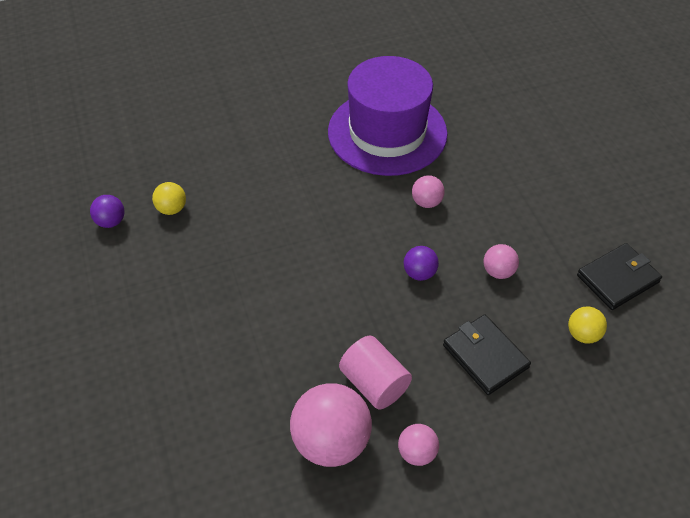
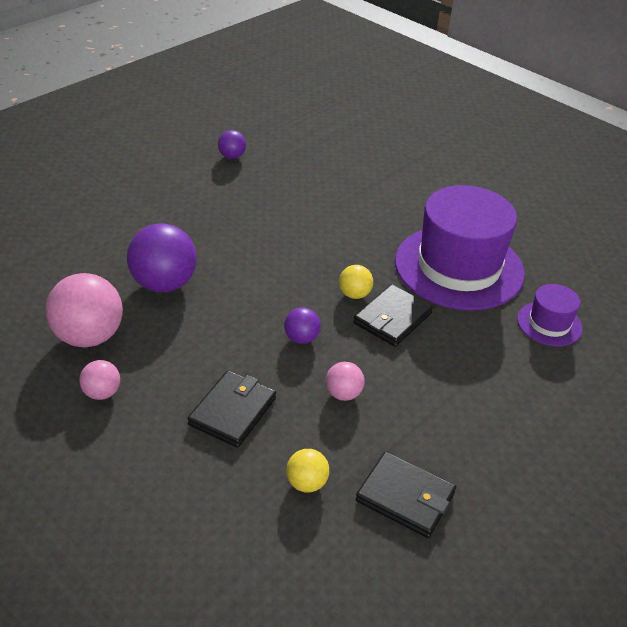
camera: 60 degrees right, 10 degrees down
(172, 209) = (266, 179): yellow ball -> yellow ball (354, 294)
(286, 351) = (164, 284): none -> purple ball
(374, 383) = (160, 345): pink cylinder -> none
(426, 202) = (392, 318): pink ball -> black wallet
(480, 113) = (549, 323): none -> purple hat

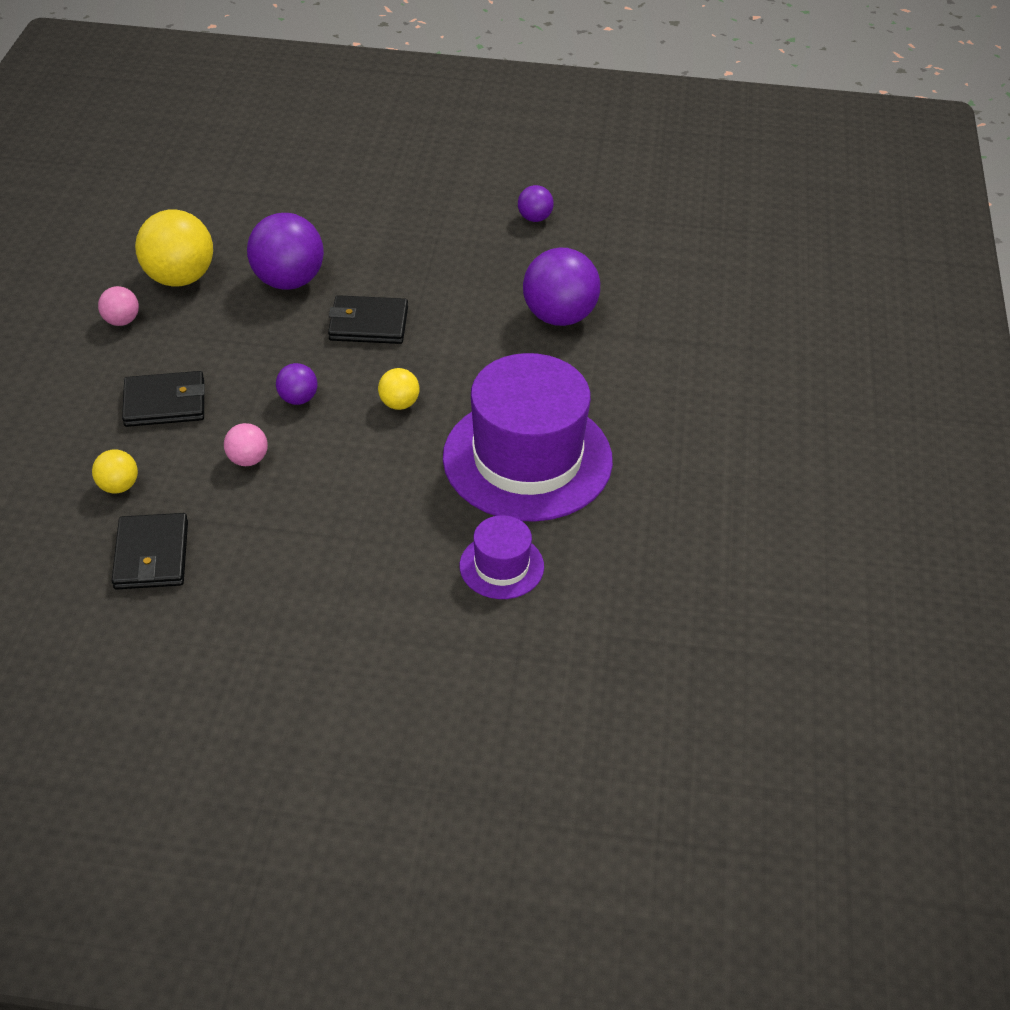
camera: 55 degrees right, 5 degrees up
(89, 336) = (180, 278): pink ball -> yellow ball
(338, 193) = (559, 316): none -> purple ball
(392, 318) = (388, 445): black wallet -> black wallet (368, 324)

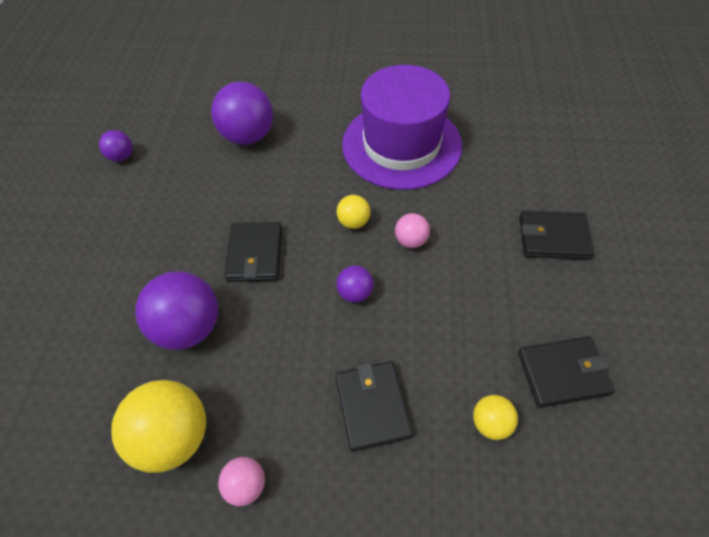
camera: 90 degrees left, 10 degrees up
(248, 459) = (435, 319): pink ball -> pink ball (411, 240)
(336, 588) = (553, 237): none -> black wallet
(501, 566) = (503, 151): purple hat -> none

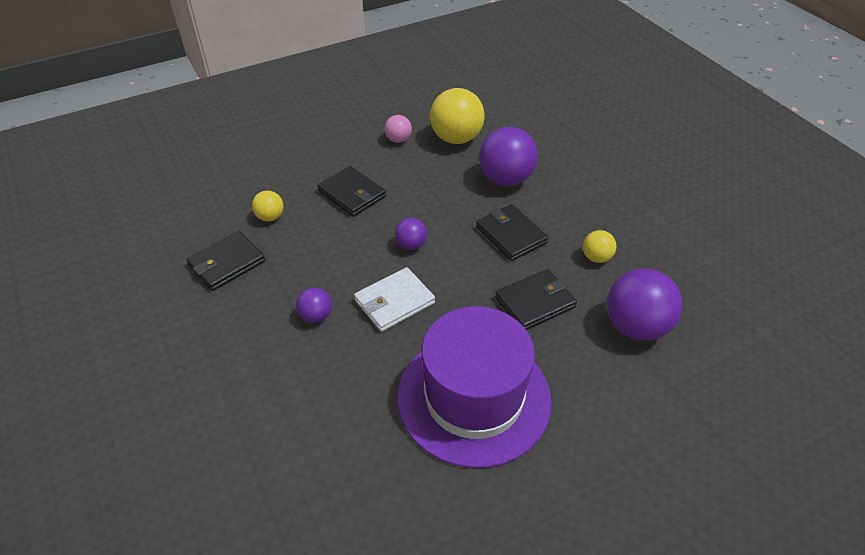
camera: 145 degrees right, 10 degrees down
(122, 156) = (714, 252): purple ball -> purple ball (316, 316)
(353, 222) = (456, 294): yellow ball -> yellow ball (596, 257)
(411, 240) = (394, 302): pink ball -> white wallet
(553, 237) = (262, 366): black wallet -> black wallet (535, 302)

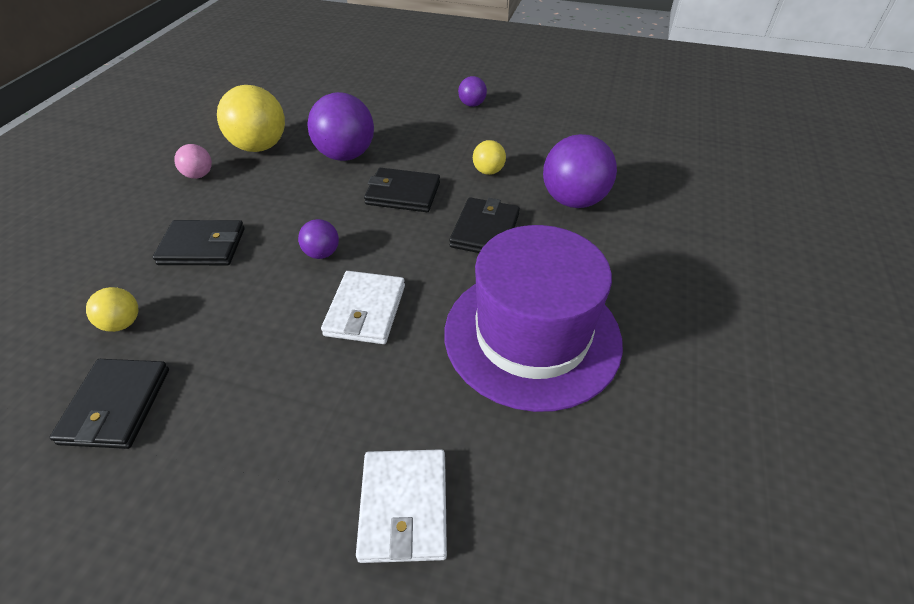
camera: 45 degrees left, 0 degrees up
(291, 428) = (404, 507): none -> white wallet
(316, 316) = (298, 380): purple ball -> purple ball (472, 104)

